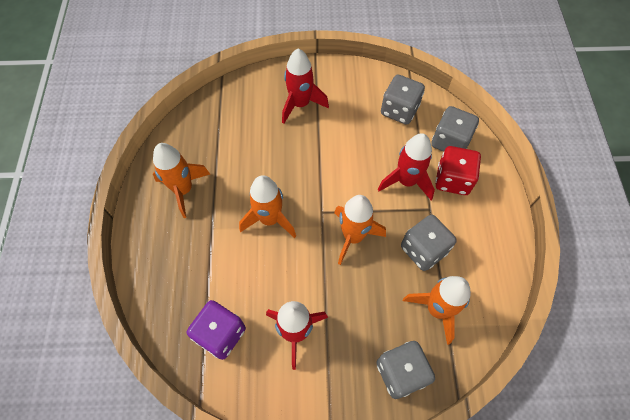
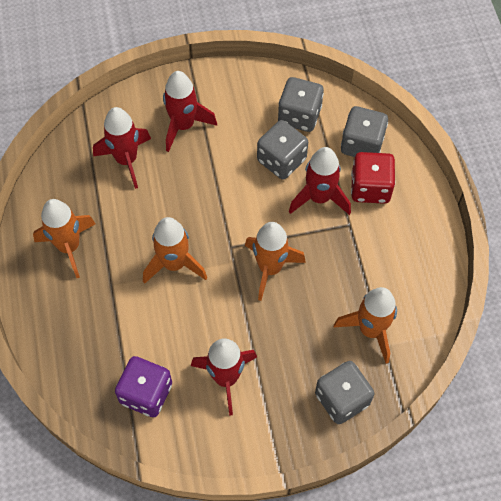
camera: 10 degrees left, 0 degrees up
(247, 125) = (126, 160): none -> red rocket
(423, 250) = (348, 270): grey dice -> grey dice (281, 160)

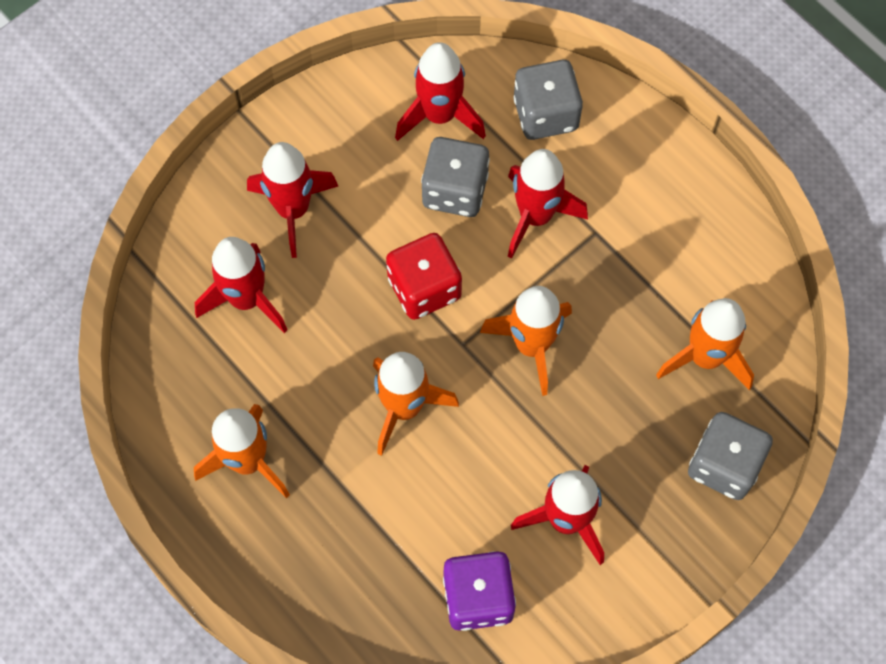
camera: 30 degrees left, 5 degrees up
(299, 115) = (440, 115): grey dice -> red rocket
(370, 188) = (592, 168): red dice -> red dice (424, 288)

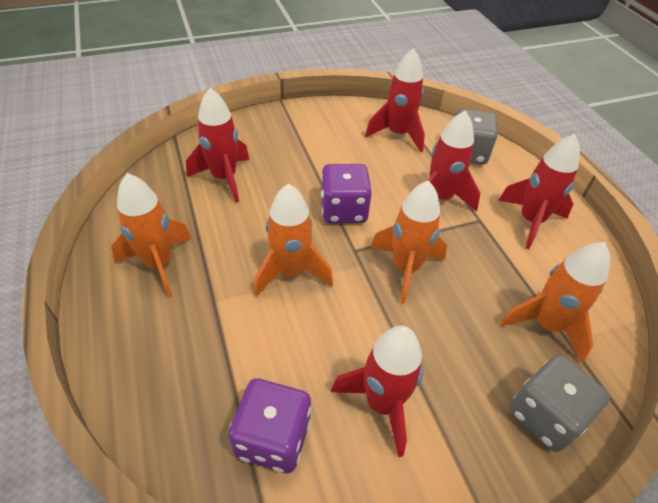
camera: 20 degrees right, 20 degrees down
(293, 210) = (282, 147): red rocket -> red rocket (530, 221)
(424, 288) = (343, 210): red dice -> purple dice
(455, 190) = (390, 169): grey dice -> none

